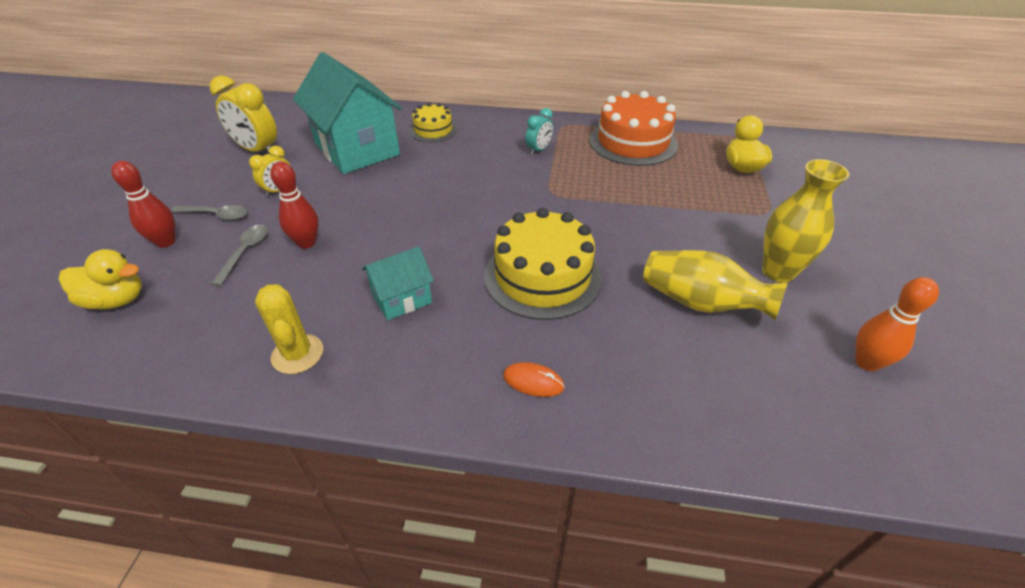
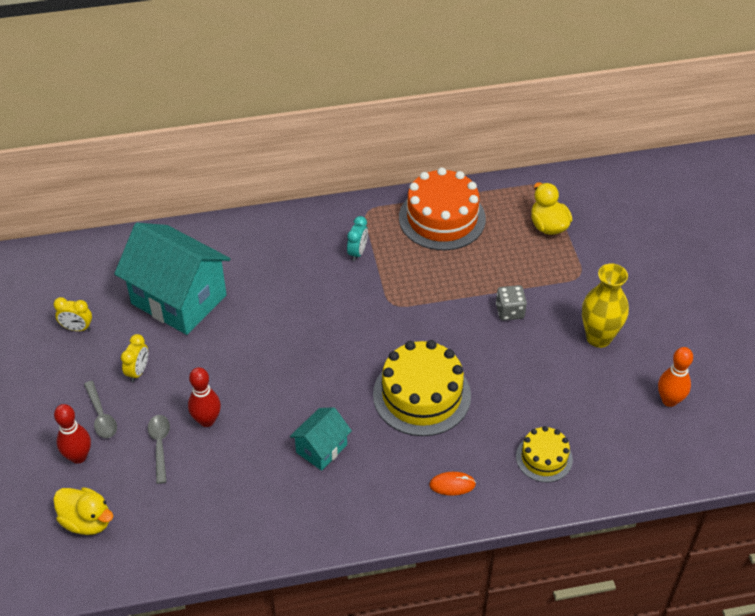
camera: 20 degrees left, 5 degrees up
(116, 300) = (87, 521): yellow duck -> yellow duck turned 45 degrees clockwise
(216, 215) = (101, 416): grey spoon -> grey spoon turned 75 degrees clockwise
(257, 150) = (77, 328): yellow clock -> yellow clock, size x0.56
(297, 354) = (271, 518): yellow cactus -> none
(433, 130) = (240, 252): yellow cake -> yellow cake (544, 458)
(676, 225) = (510, 311): none -> grey dice
(700, 303) = (548, 384): yellow vase -> none

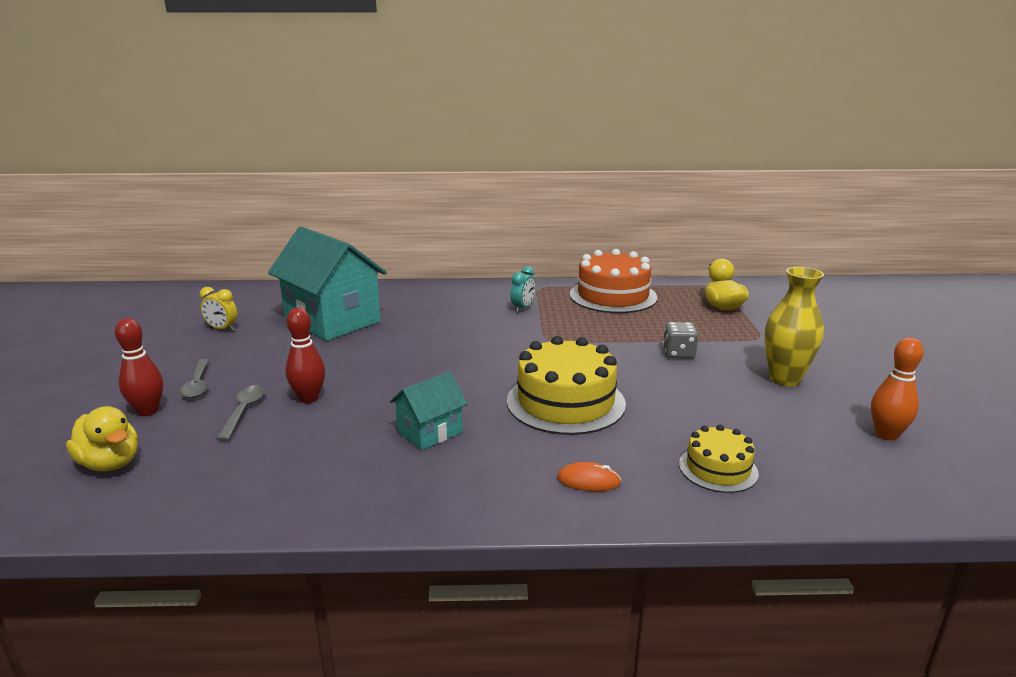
camera: 10 degrees right, 25 degrees down
(138, 371) = (260, 359): yellow clock -> none

